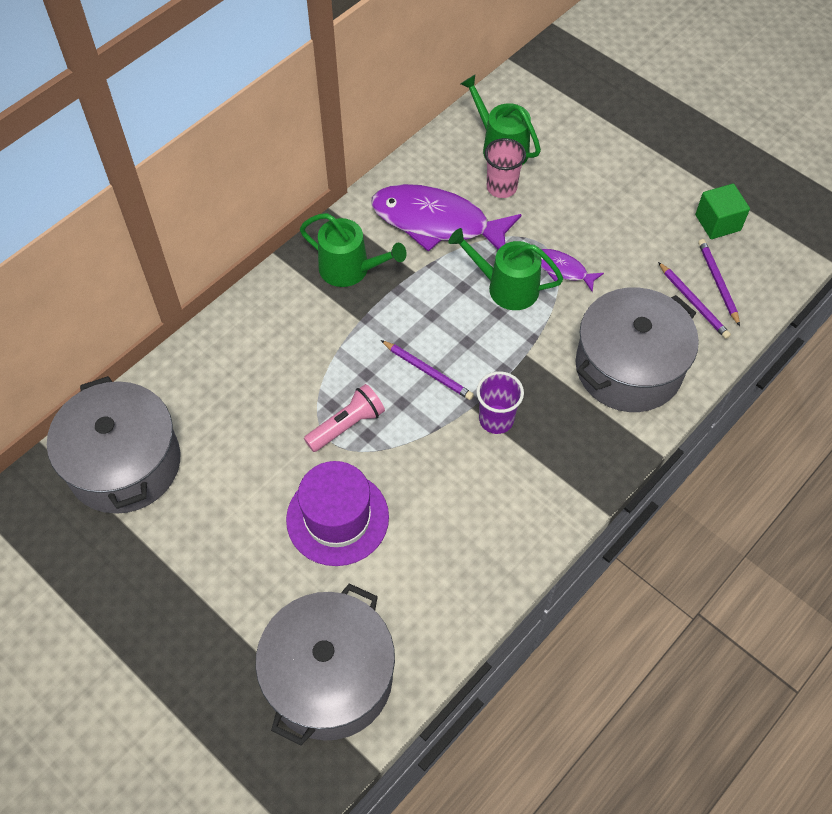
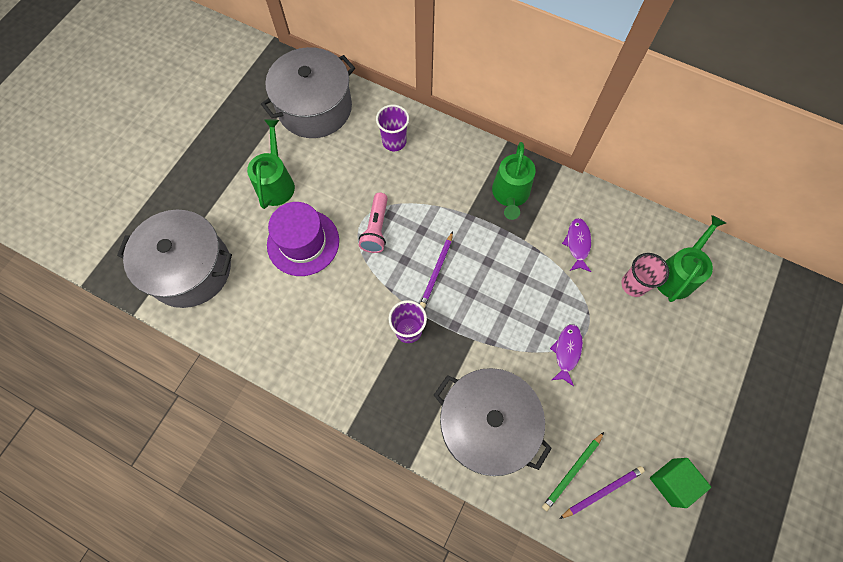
camera: 75 degrees right, 10 degrees up
(223, 376) = (394, 142): none -> purple cup
(347, 425) = (376, 228): pink flashlight -> pink flashlight turned 60 degrees clockwise
(437, 222) = (577, 244): purple fish -> purple fish, size x0.47
(506, 287) = (533, 311): green watering can -> green watering can (276, 183)
(693, 302) = (572, 471): purple pencil -> green pencil

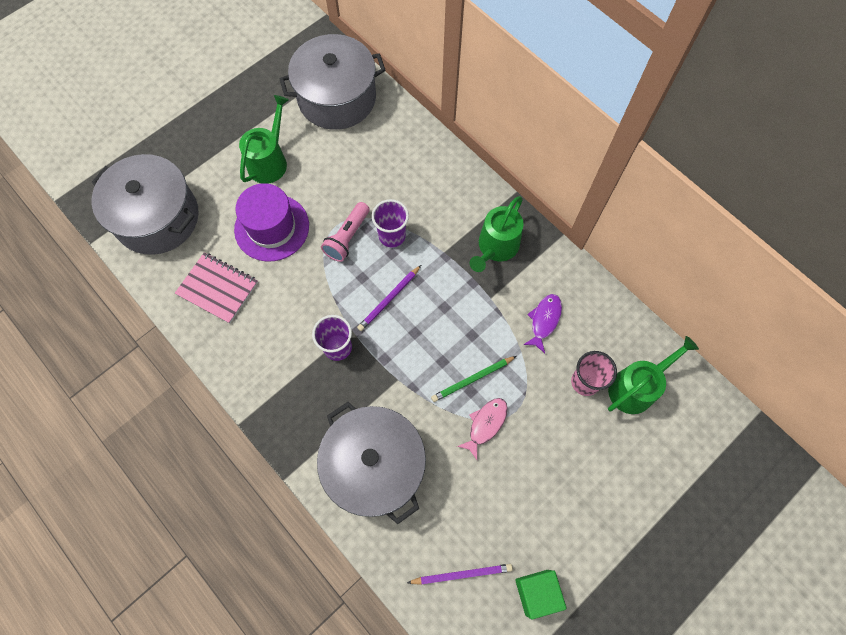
camera: 20 degrees right, 0 degrees up
(275, 315) = (218, 288): none -> pink notebook
(394, 142) = (401, 156): purple cup -> purple cup (392, 236)
(566, 352) = (485, 424): purple fish -> pink fish
(572, 471) = (440, 543): green pencil -> green pencil (472, 379)

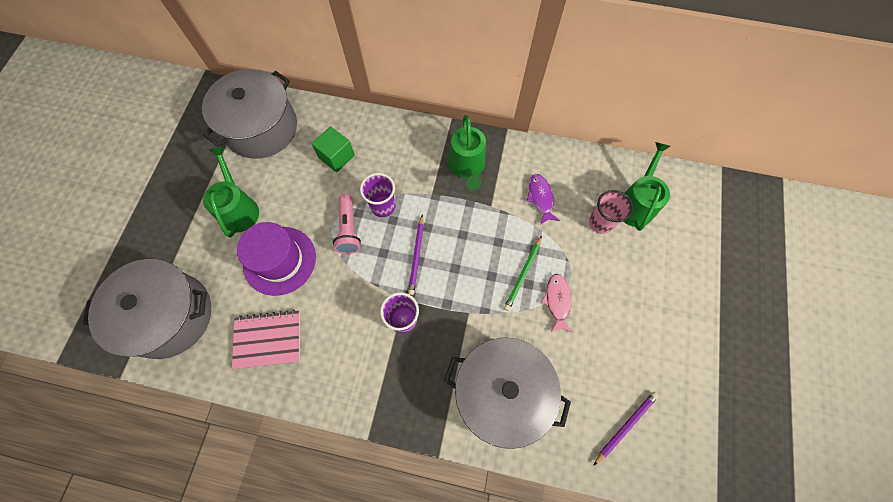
camera: 35 degrees left, 0 degrees up
(537, 592) = (685, 398): green cube -> green cube (336, 157)

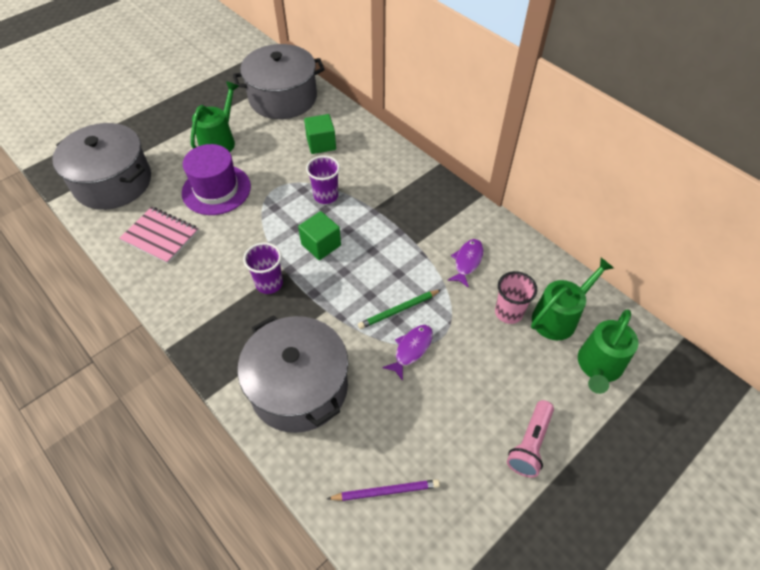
camera: 35 degrees right, 15 degrees down
(348, 229) = (285, 197): pink flashlight -> pink flashlight (530, 444)
(417, 256) = (321, 245): purple pencil -> green cube
(467, 167) = (421, 204): green watering can -> green watering can (598, 366)
(557, 301) = (411, 349): pink fish -> purple fish

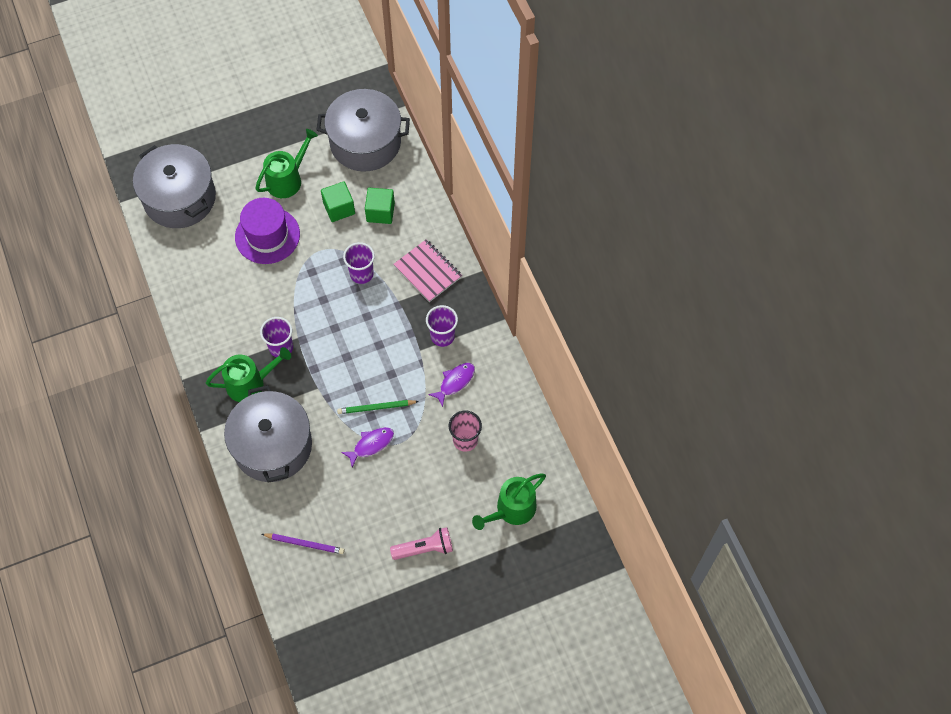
camera: 20 degrees right, 10 degrees up
(160, 236) = (206, 270): pink notebook -> pink notebook (428, 271)
(321, 245) = (337, 324): green cube -> green cube (339, 208)
(432, 225) = (442, 336): none -> purple cup
(530, 444) = (424, 548): pink flashlight -> pink flashlight turned 150 degrees counterclockwise
(558, 317) = (504, 458): green watering can -> green watering can (250, 383)

